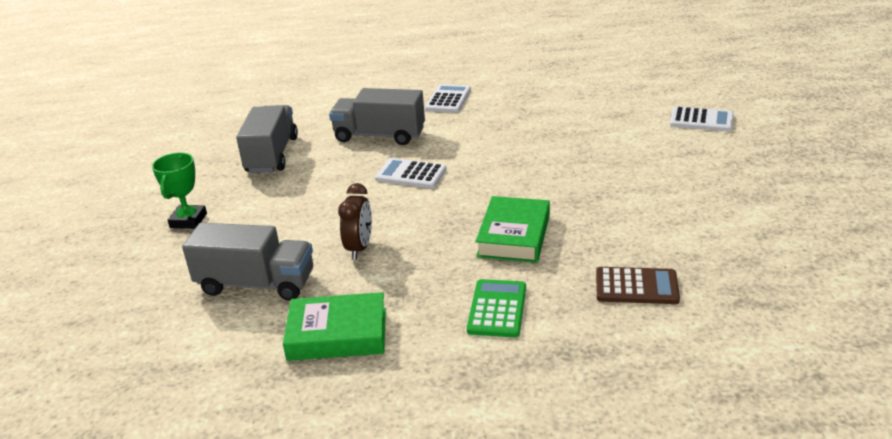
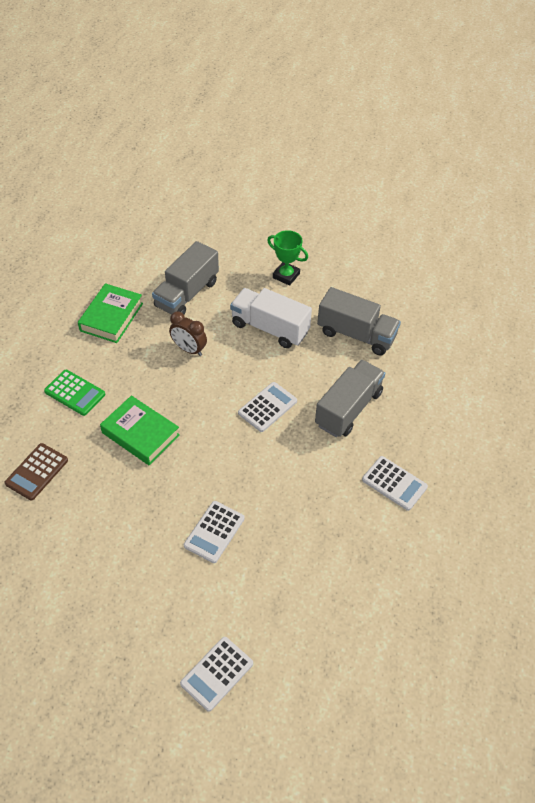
camera: 110 degrees right, 20 degrees up
(290, 205) = (270, 328): none -> white truck
(583, 158) = (214, 532): none -> white calculator

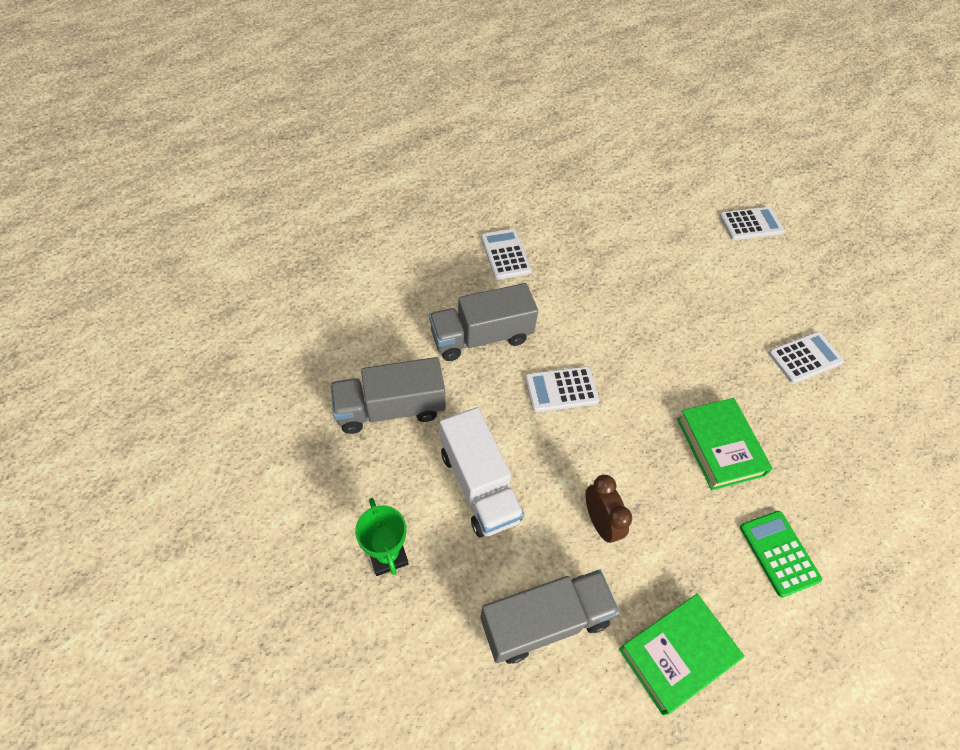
camera: 145 degrees left, 5 degrees up
(37, 472) = (857, 474): brown calculator -> none
(214, 532) = (695, 311): white calculator -> white calculator (805, 358)
(356, 334) = (390, 408): grey truck -> grey truck turned 75 degrees counterclockwise

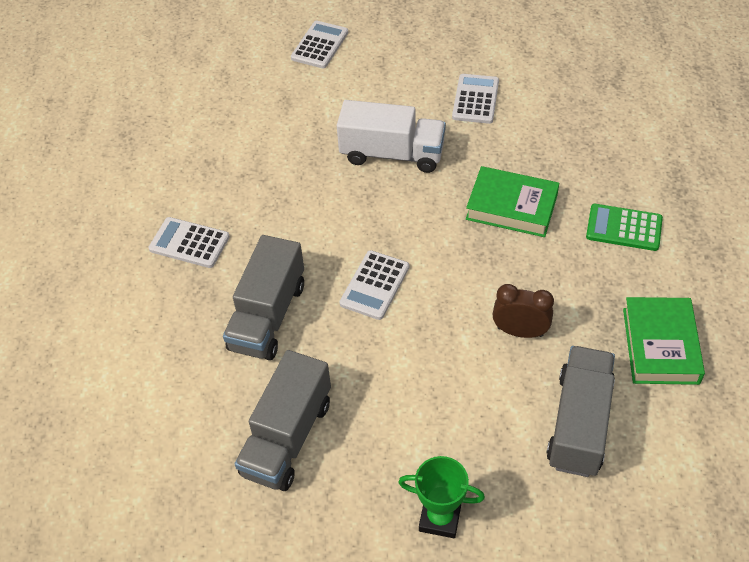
camera: 50 degrees left, 5 degrees down
(479, 485) = (422, 404): white truck -> white truck (392, 154)

